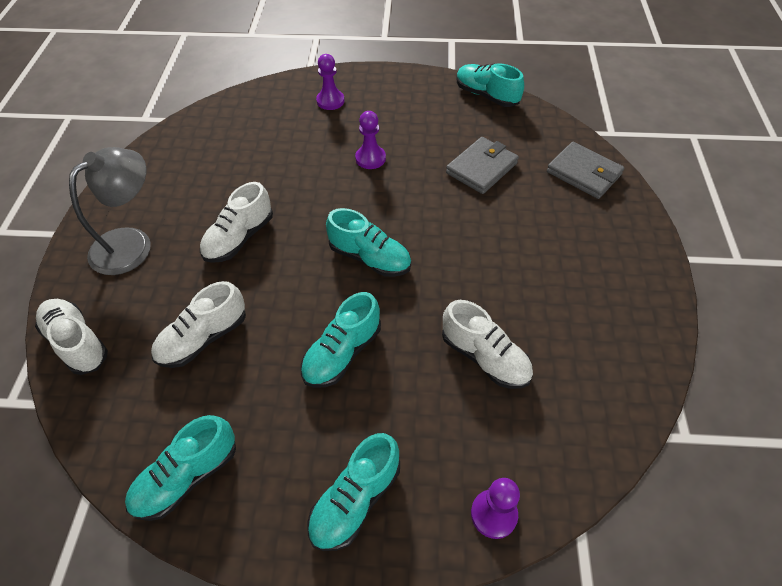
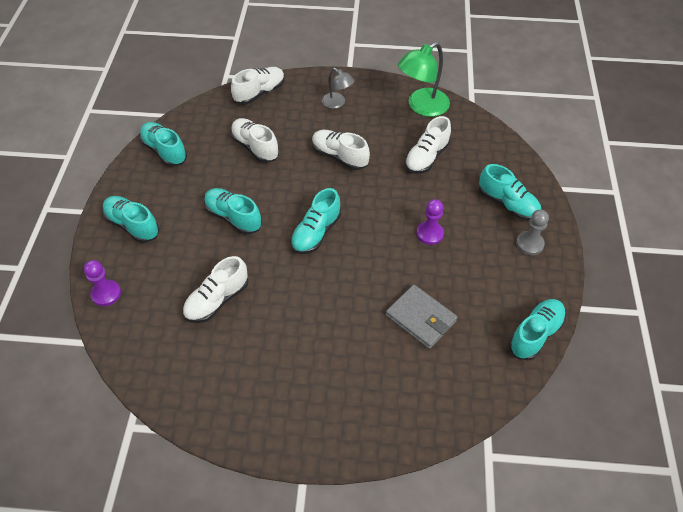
camera: 90 degrees right, 0 degrees up
(132, 243) = (337, 103): grey lamp -> grey lamp, size x0.57
(163, 159) = (421, 107): none -> green lamp
(253, 157) = (426, 157): none -> white shoe
(330, 101) = (507, 204): purple pawn -> turquoise shoe
(382, 91) = (529, 244): none -> grey pawn
(584, 173) = (417, 409): grey wallet -> none

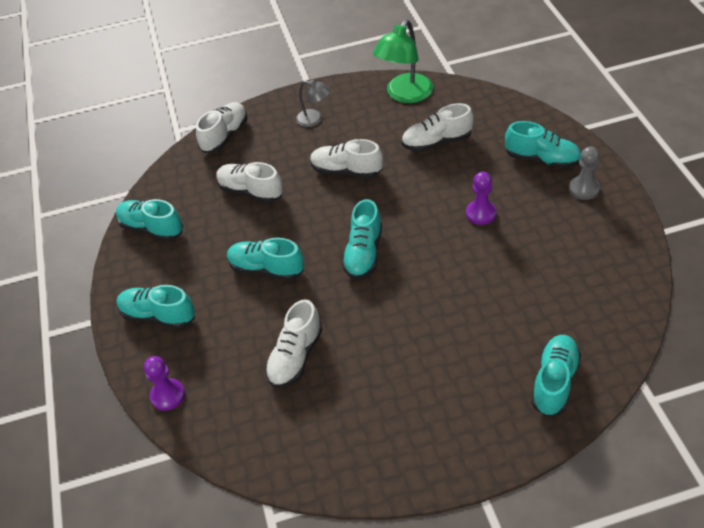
camera: 15 degrees left, 5 degrees down
(421, 318) = (516, 297): grey wallet -> none
(426, 157) = (437, 142): white shoe -> white shoe turned 60 degrees clockwise
(535, 334) = (635, 271): turquoise shoe -> turquoise shoe (554, 382)

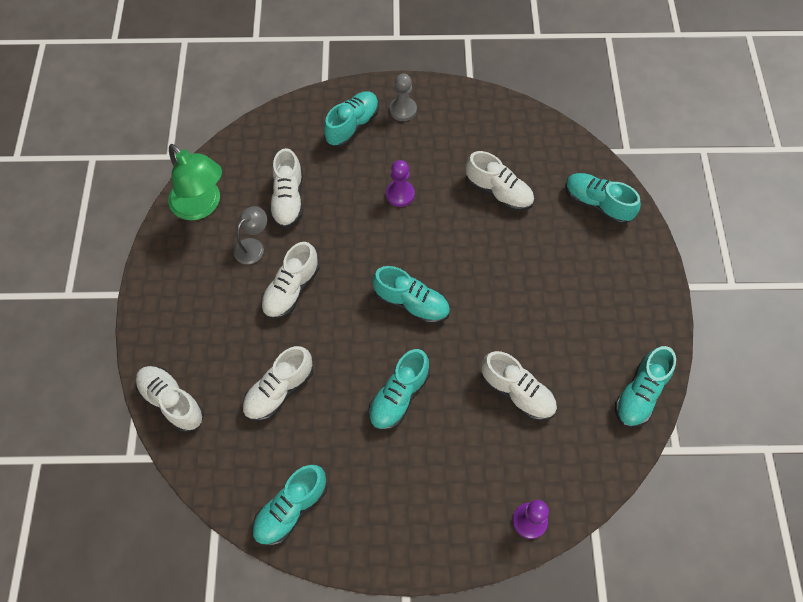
camera: 80 degrees left, 15 degrees up
(158, 316) = (424, 517): turquoise shoe -> turquoise shoe (640, 394)
(314, 119) = (194, 301): grey lamp -> grey lamp (253, 246)
(523, 288) = (498, 192): none -> white shoe

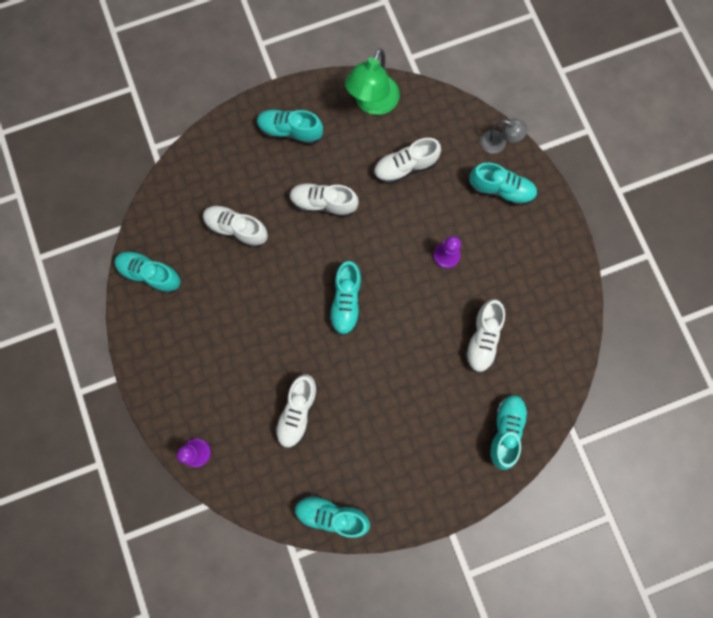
camera: 70 degrees right, 15 degrees up
(172, 402) = (202, 157): white shoe -> none
(253, 246) = (351, 158): grey lamp -> grey lamp (498, 143)
(399, 396) = (262, 320): turquoise shoe -> turquoise shoe (290, 131)
(403, 110) = (536, 226): grey pawn -> none

